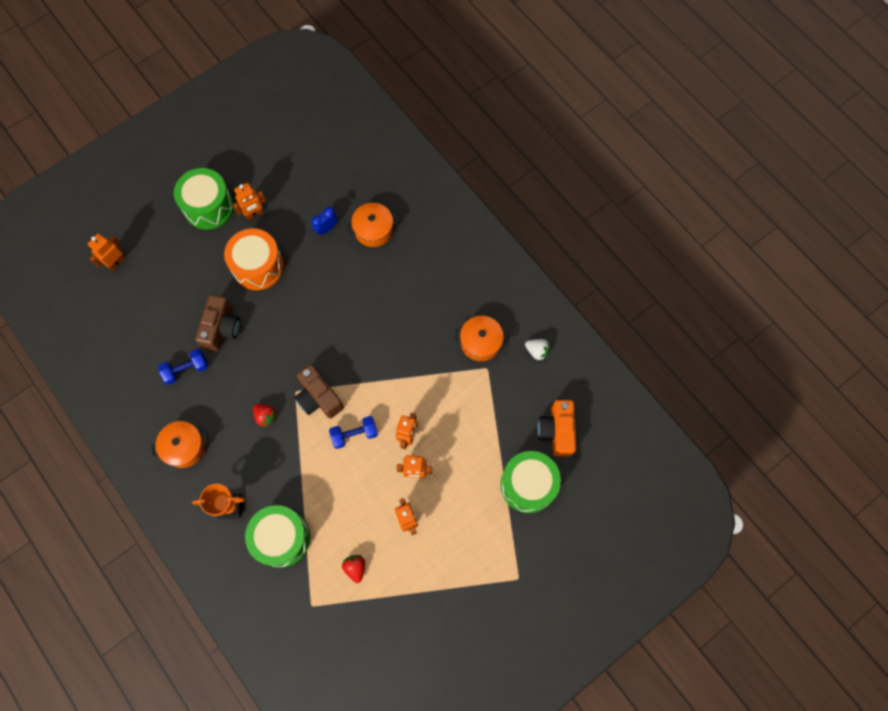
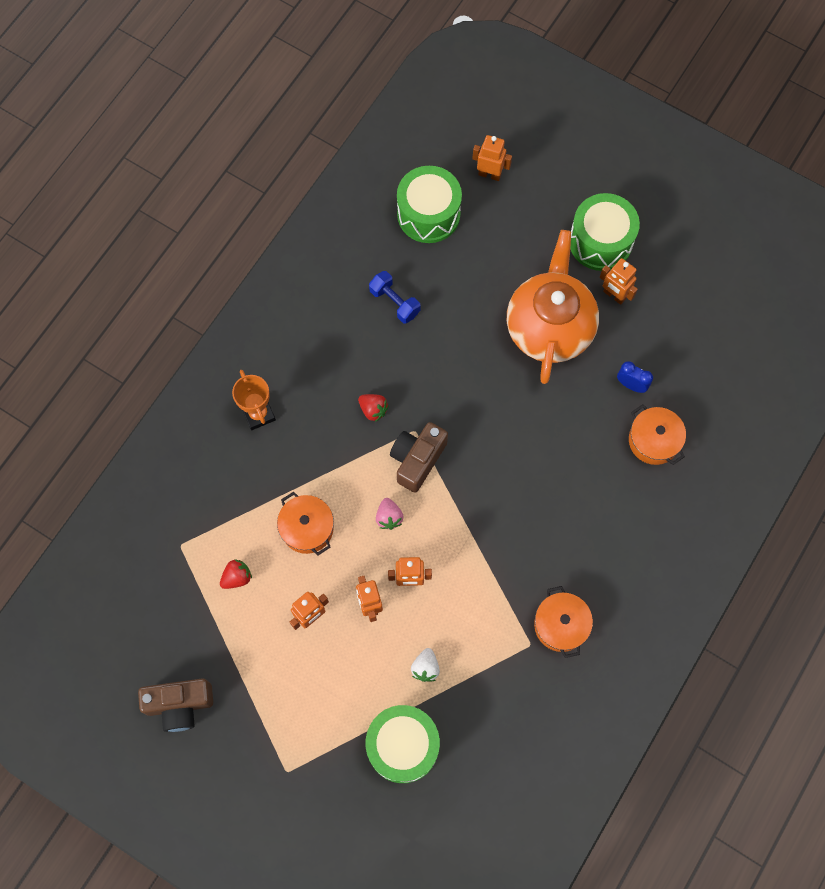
camera: 70 degrees right, 0 degrees up
(184, 447) = (306, 338): orange pot -> orange pot (307, 528)
(222, 328) = (457, 319): brown camera -> brown camera (180, 705)
(258, 266) = (549, 327): orange drum -> orange teapot
(265, 416) = (373, 410): red strawberry -> red strawberry turned 75 degrees counterclockwise
(282, 538) = (243, 483): green drum -> green drum (428, 214)
(354, 434) = (389, 517): blue dumbbell -> pink strawberry
(537, 351) = (577, 700): white strawberry -> white strawberry (425, 668)
(557, 431) = (483, 760): orange camera -> none

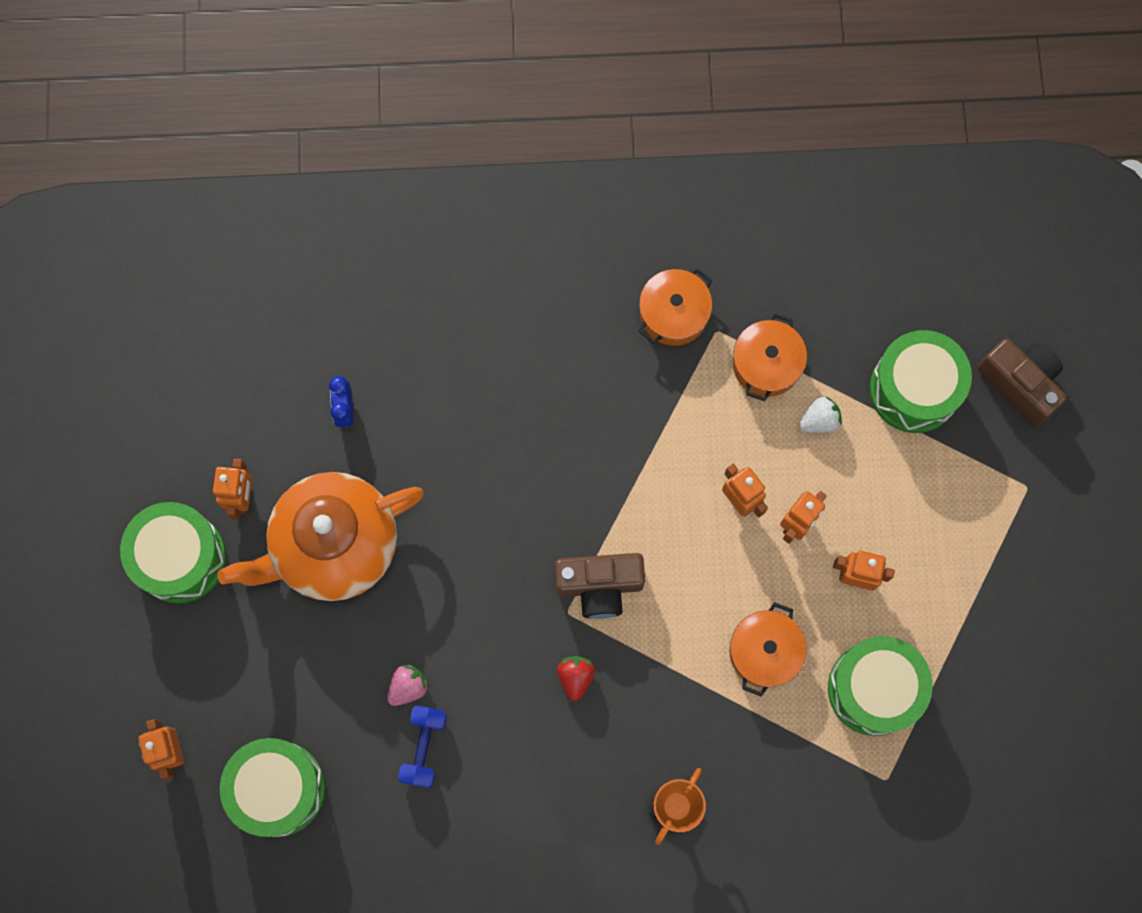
camera: 125 degrees left, 5 degrees up
(180, 705) = (1048, 648): brown camera -> brown camera (1020, 383)
(237, 577) = (874, 689): red strawberry -> green drum
(389, 517) = (687, 571): pink strawberry -> pink strawberry (408, 687)
(653, 440) = (396, 345): orange pot -> orange pot (766, 364)

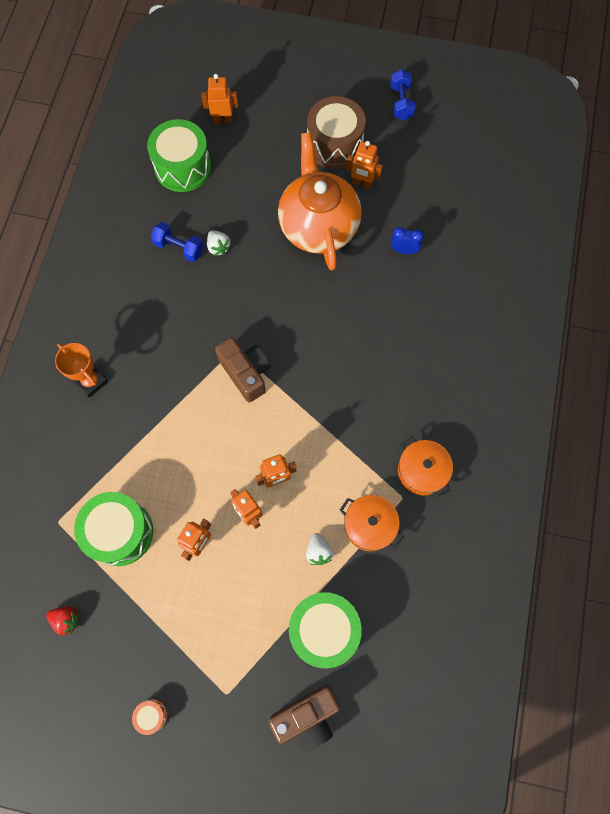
camera: 105 degrees right, 5 degrees down
(77, 473) = (401, 102): none -> blue dumbbell
(180, 558) = (334, 144): green drum -> brown drum
(408, 687) = (218, 247): pink strawberry -> white strawberry
(575, 677) = (192, 343): red strawberry -> red strawberry (66, 620)
(599, 586) = (246, 373): brown camera -> brown camera turned 135 degrees clockwise
(764, 652) = (169, 466): orange pot -> none
(1081, 571) = (151, 715): none -> orange drum

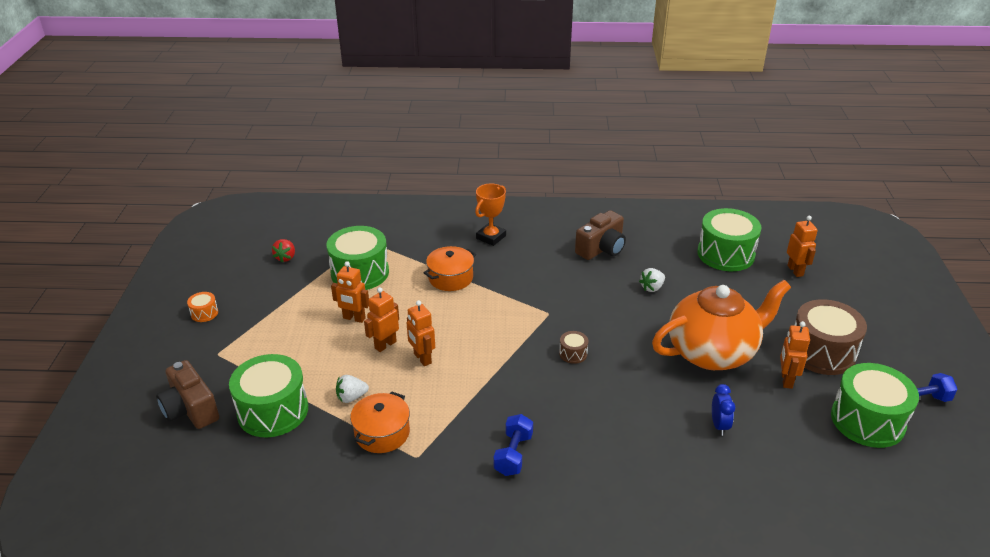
camera: 80 degrees right, 35 degrees down
(179, 248) = (639, 264): blue dumbbell -> blue dumbbell (513, 454)
(246, 373) = (526, 323): brown camera -> brown camera (601, 249)
(297, 340) = (573, 353): none -> brown drum
(415, 146) = (867, 420): none -> green drum
(422, 471) = (450, 471): orange pot -> orange pot (450, 278)

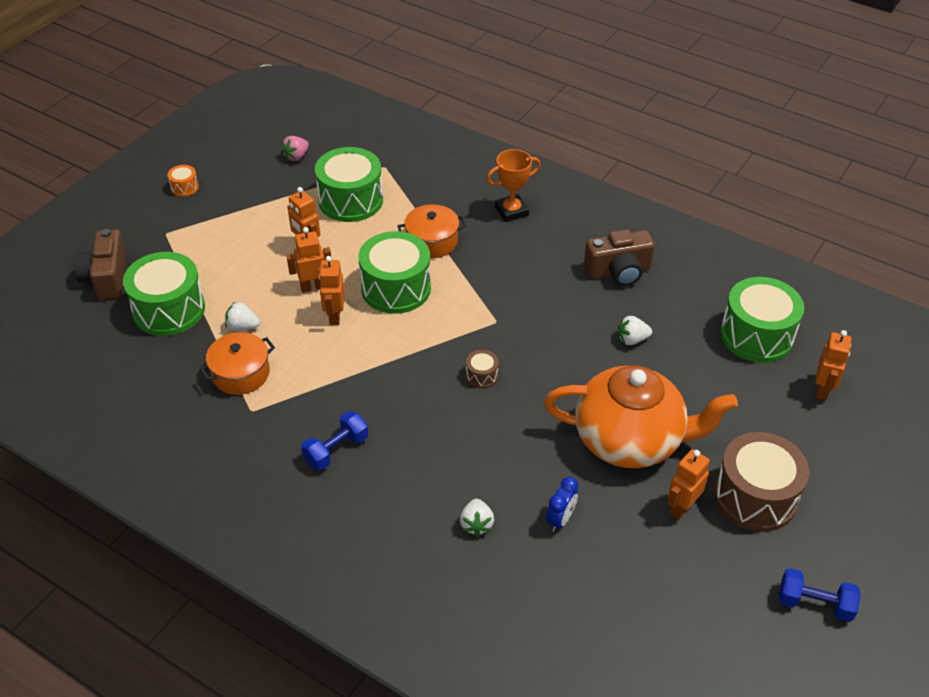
camera: 30 degrees right, 10 degrees up
(286, 257) = (296, 156): red strawberry -> pink strawberry
(666, 457) = (476, 524): none -> white strawberry
(867, 420) = (729, 594): green drum -> green drum (396, 288)

